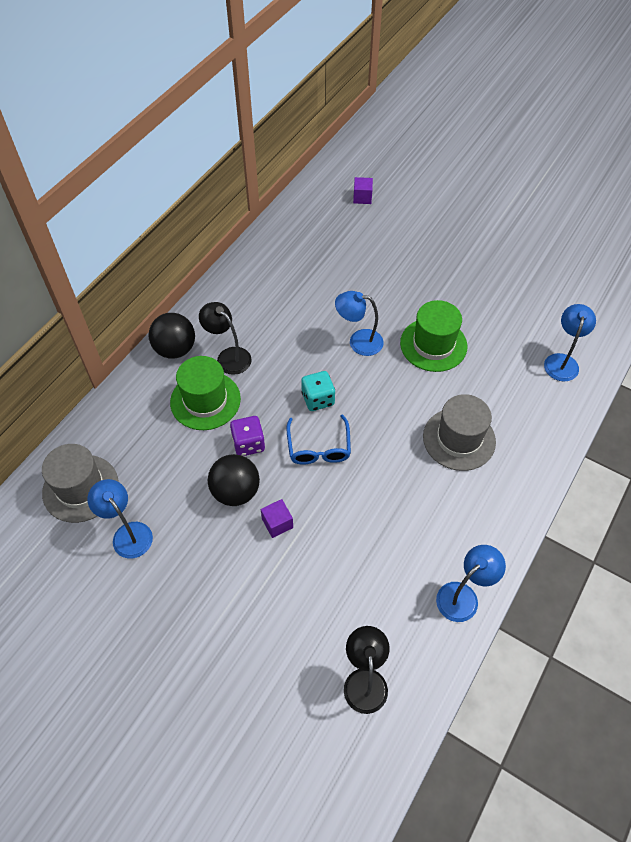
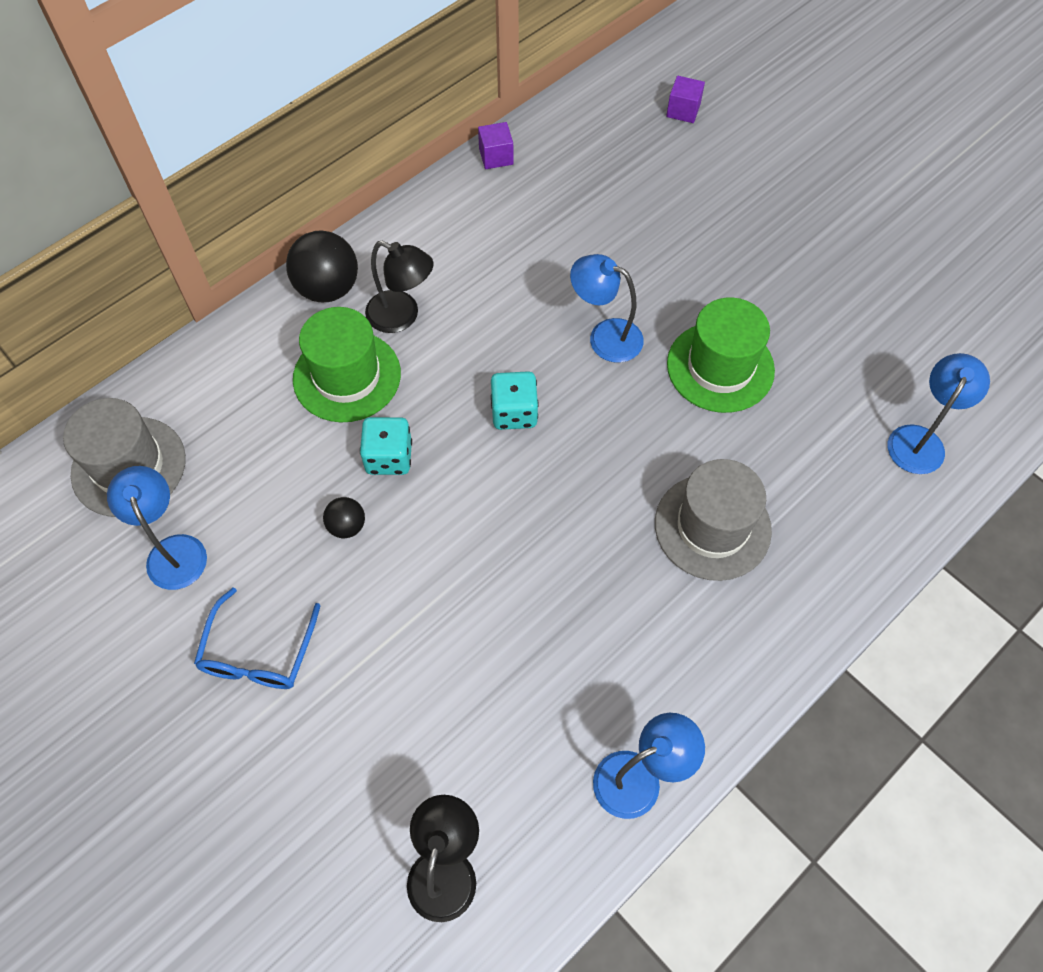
camera: 15 degrees right, 5 degrees up
(228, 356) = (402, 316): black lamp -> black lamp turned 150 degrees clockwise
(235, 491) = (347, 526): black ball -> black ball, size x0.53
(248, 444) = (389, 457): purple dice -> turquoise dice
(277, 523) = (392, 590): purple cube -> purple cube (496, 156)
(319, 447) = (491, 487): blue glasses -> blue glasses (258, 652)

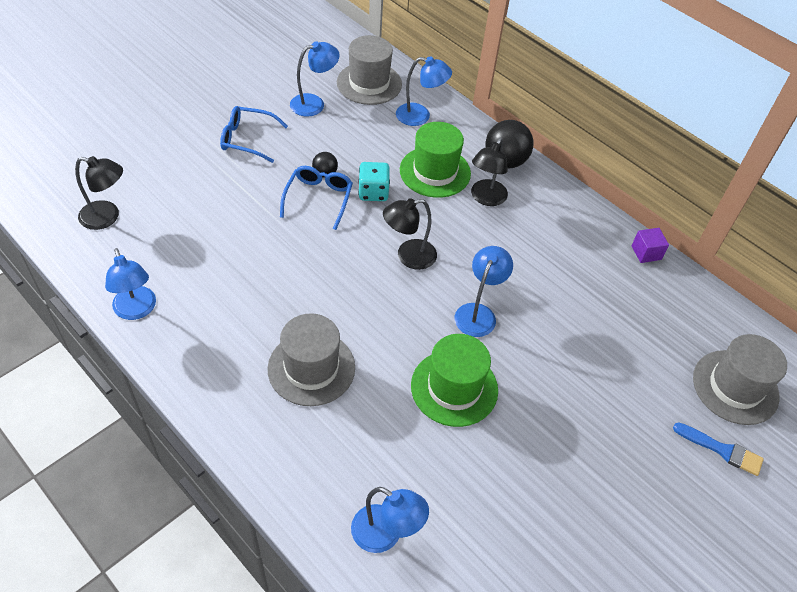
camera: 85 degrees right, 10 degrees down
(220, 393) = (420, 116): none -> blue lamp
(403, 533) = (318, 199): none -> blue glasses
(514, 412) = (408, 256): turquoise dice -> black lamp
(683, 110) = (735, 387): purple cube -> grey hat
(762, 135) = (721, 450): none -> blue brush

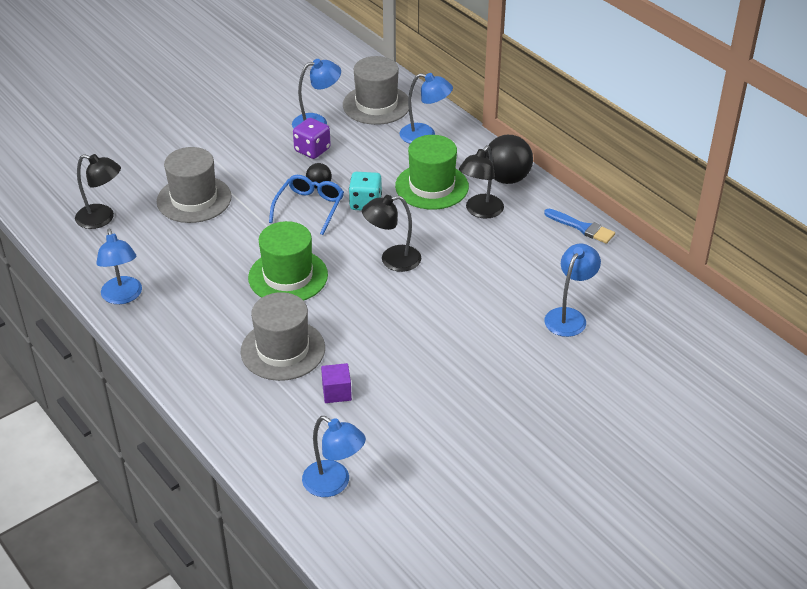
camera: 10 degrees right, 10 degrees down
(248, 139) = (246, 154): blue glasses -> none
(313, 133) = (312, 150): none -> purple dice
(454, 388) = (419, 372): green hat -> green hat (288, 276)
(478, 313) = (454, 310): blue lamp -> blue lamp (569, 316)
(646, 252) = (640, 264): purple cube -> purple cube (336, 392)
(721, 450) = (679, 435): blue brush -> blue brush (582, 227)
(735, 387) = (706, 383): grey hat -> grey hat (194, 199)

